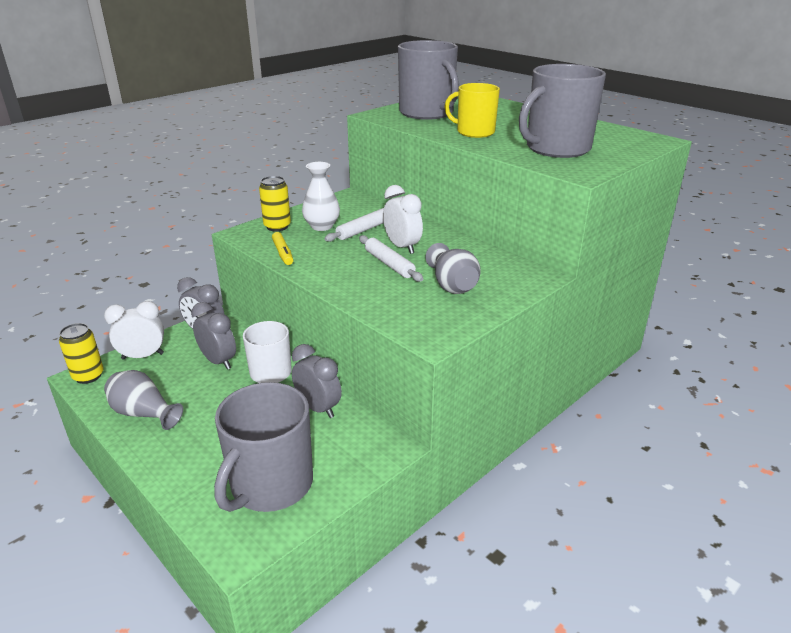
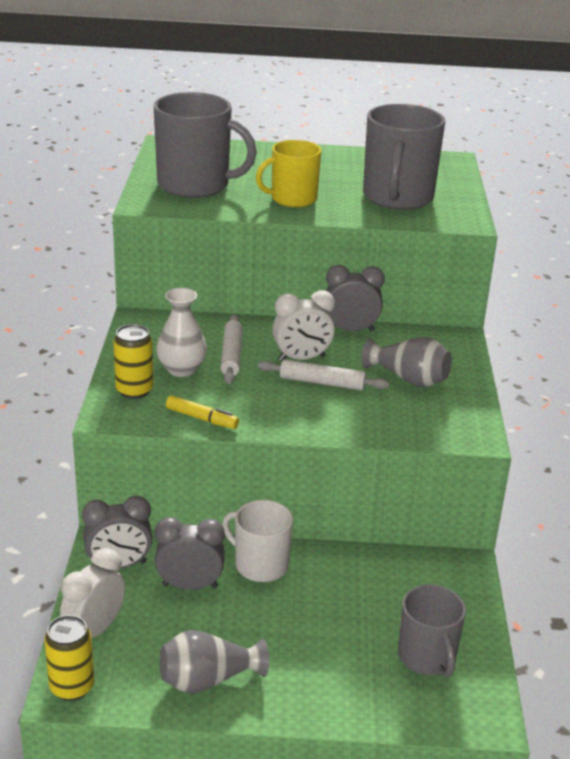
camera: 45 degrees left, 0 degrees up
(270, 485) = (427, 657): grey mug -> grey mug, size x0.63
(318, 408) = (359, 571): grey clock -> grey clock (350, 330)
(402, 247) = (301, 359): white clock -> white clock turned 150 degrees clockwise

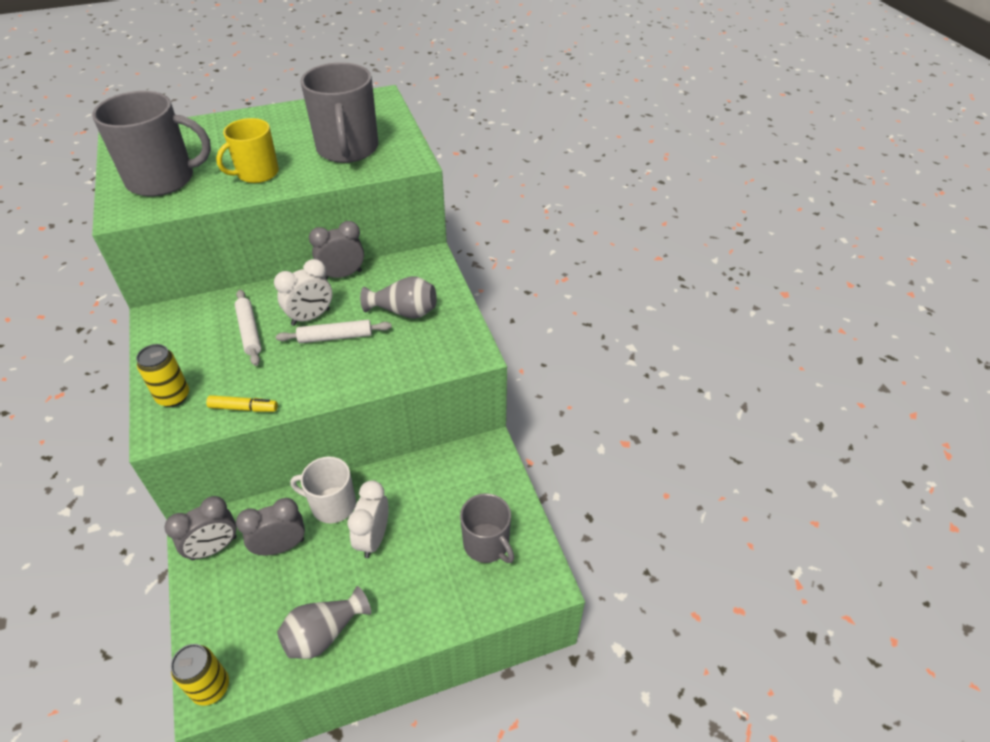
camera: 20 degrees left, 15 degrees up
(95, 630) = (213, 621): white clock -> white clock (373, 538)
(181, 369) = (209, 360): white vase -> none

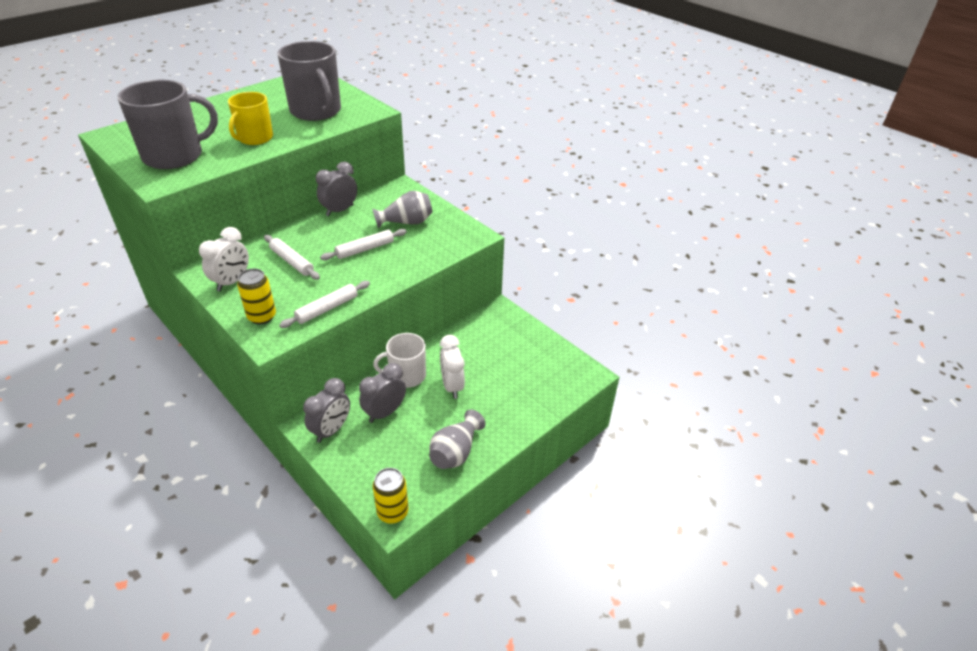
camera: 25 degrees left, 5 degrees down
(243, 408) = (327, 309): yellow marker -> white rolling pin
(310, 317) = (335, 242): white clock -> white clock (232, 282)
(487, 544) = (535, 365): grey mug -> none

